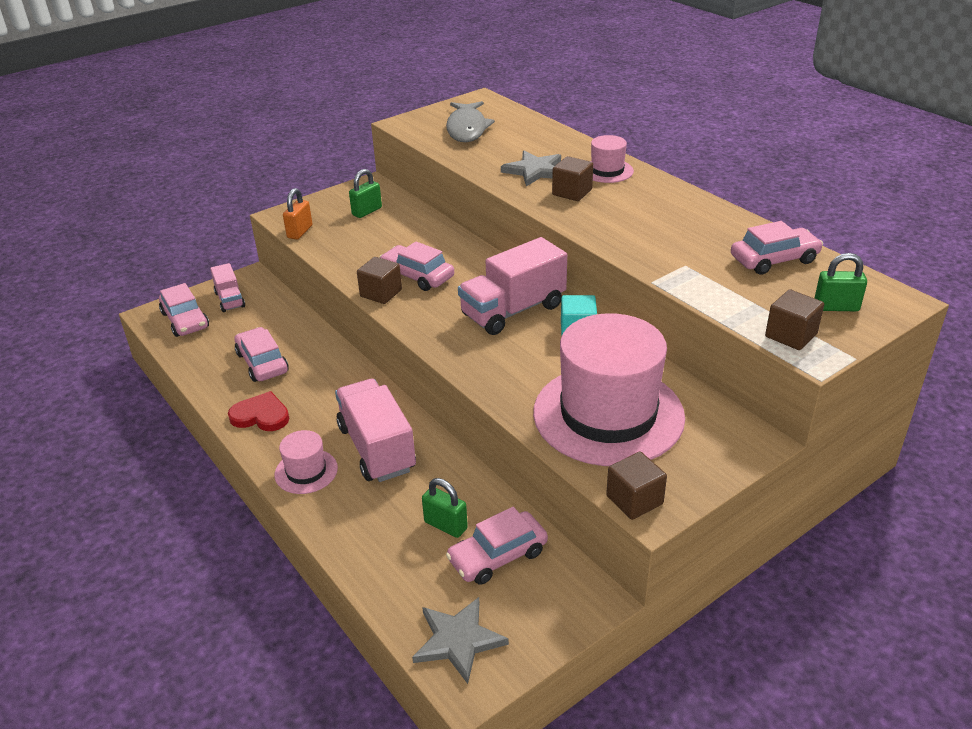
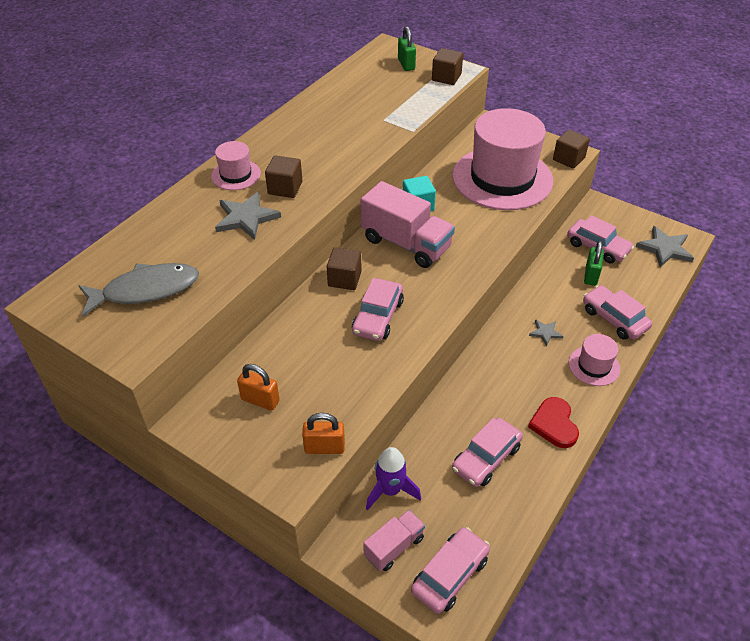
camera: 110 degrees left, 10 degrees up
(276, 306) = (390, 490): none -> purple rocket
(367, 211) = (260, 400): green padlock -> orange padlock
(377, 448) = (545, 333): pink truck -> grey star
(381, 293) = (417, 333): brown cube -> brown cube (344, 279)
(774, 260) = (358, 87): pink car -> pink car (614, 319)

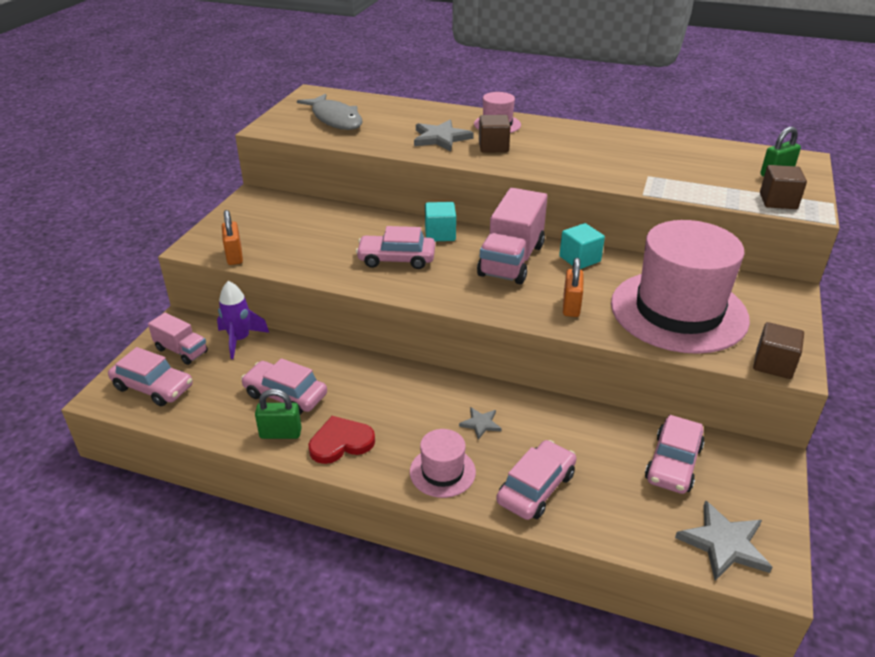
camera: 75 degrees right, 10 degrees down
(260, 400) = (280, 220): orange padlock -> orange padlock (571, 306)
(344, 279) = (440, 234): brown cube -> turquoise cube
(591, 275) = (608, 459): green padlock -> green padlock (280, 433)

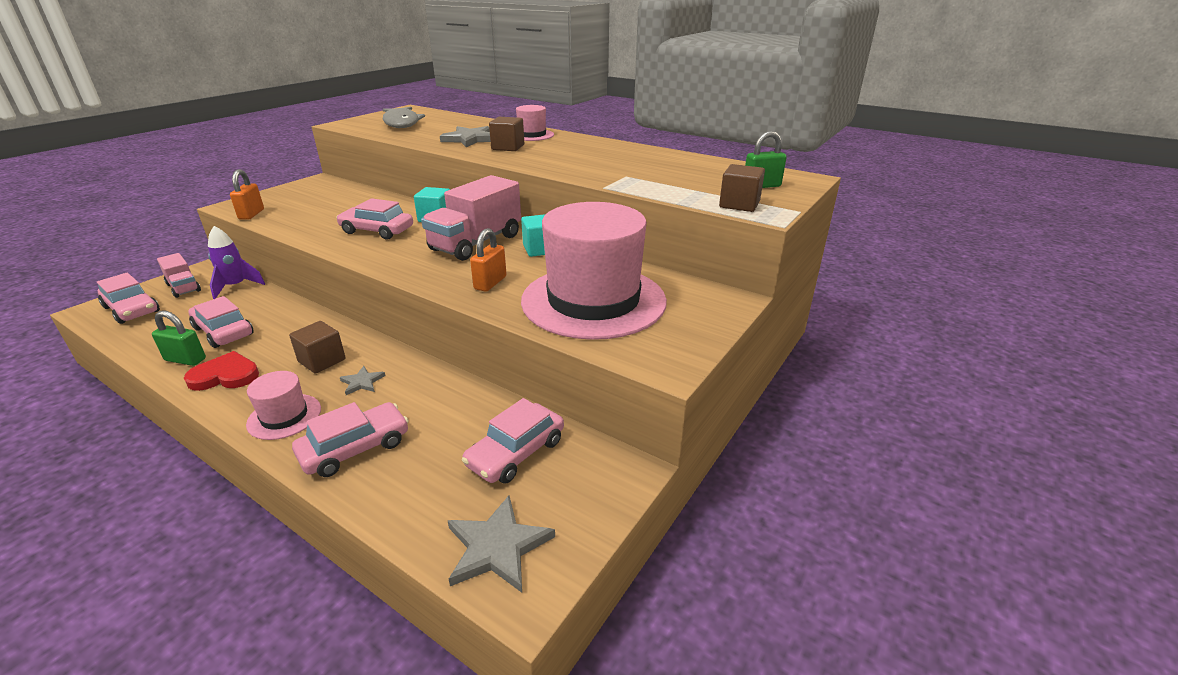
camera: 15 degrees right, 5 degrees down
(773, 364) = (649, 360): brown cube -> brown cube (322, 360)

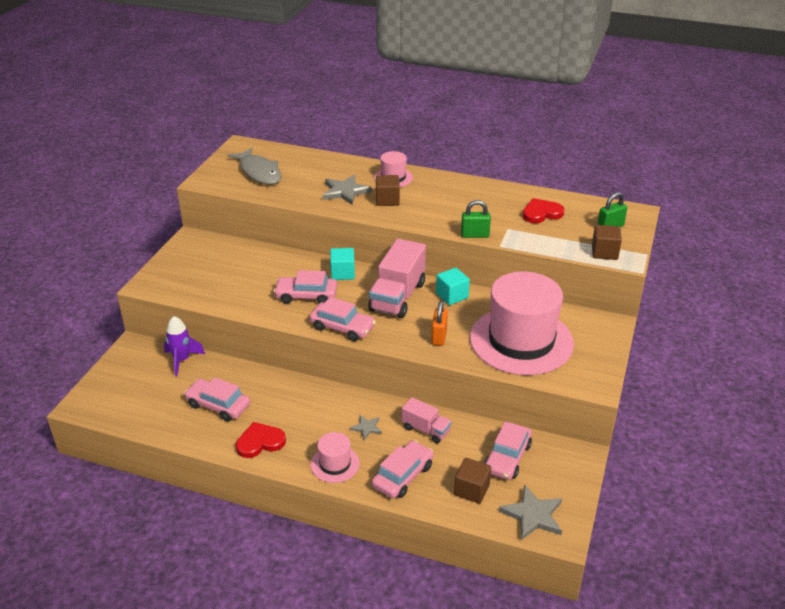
camera: 15 degrees left, 5 degrees up
(132, 309) = (115, 399): pink car -> pink car (342, 327)
(183, 287) = (136, 369): pink truck -> pink truck (426, 430)
(185, 360) = (214, 435): green padlock -> green padlock (475, 235)
(251, 214) = (177, 293): orange padlock -> none
(322, 360) = (321, 416): brown cube -> brown cube (471, 490)
(679, 169) = (541, 213): none -> red heart

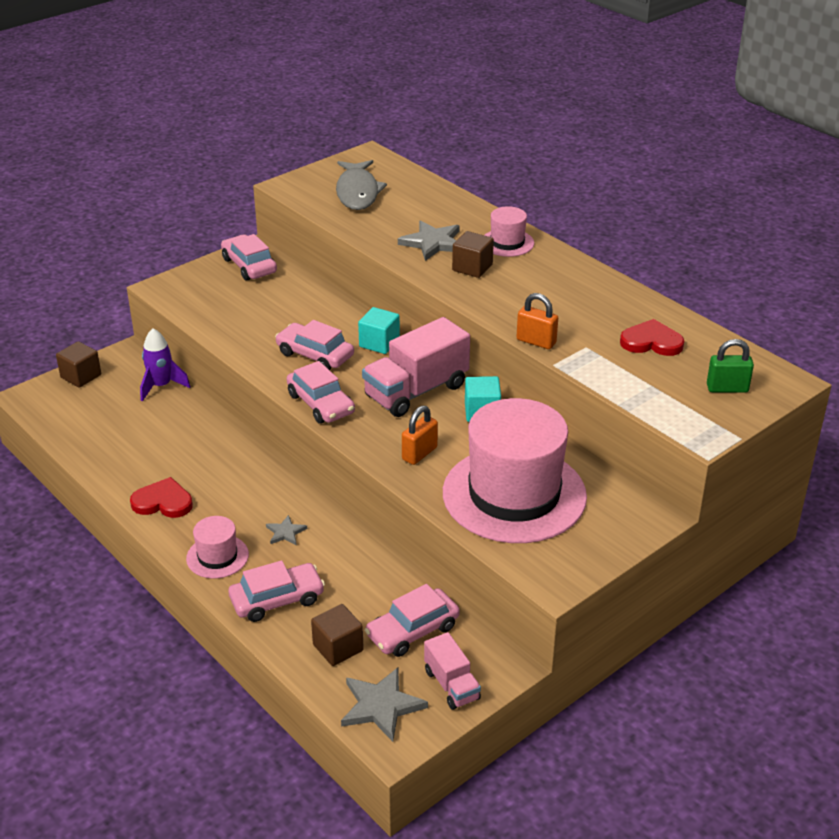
camera: 30 degrees right, 0 degrees up
(218, 405) = (156, 447): pink car -> pink car (249, 266)
(426, 430) = (348, 561): pink truck -> pink truck (451, 685)
(475, 235) = (536, 341): green padlock -> orange padlock
(604, 252) = (683, 417): brown cube -> brown cube (81, 376)

